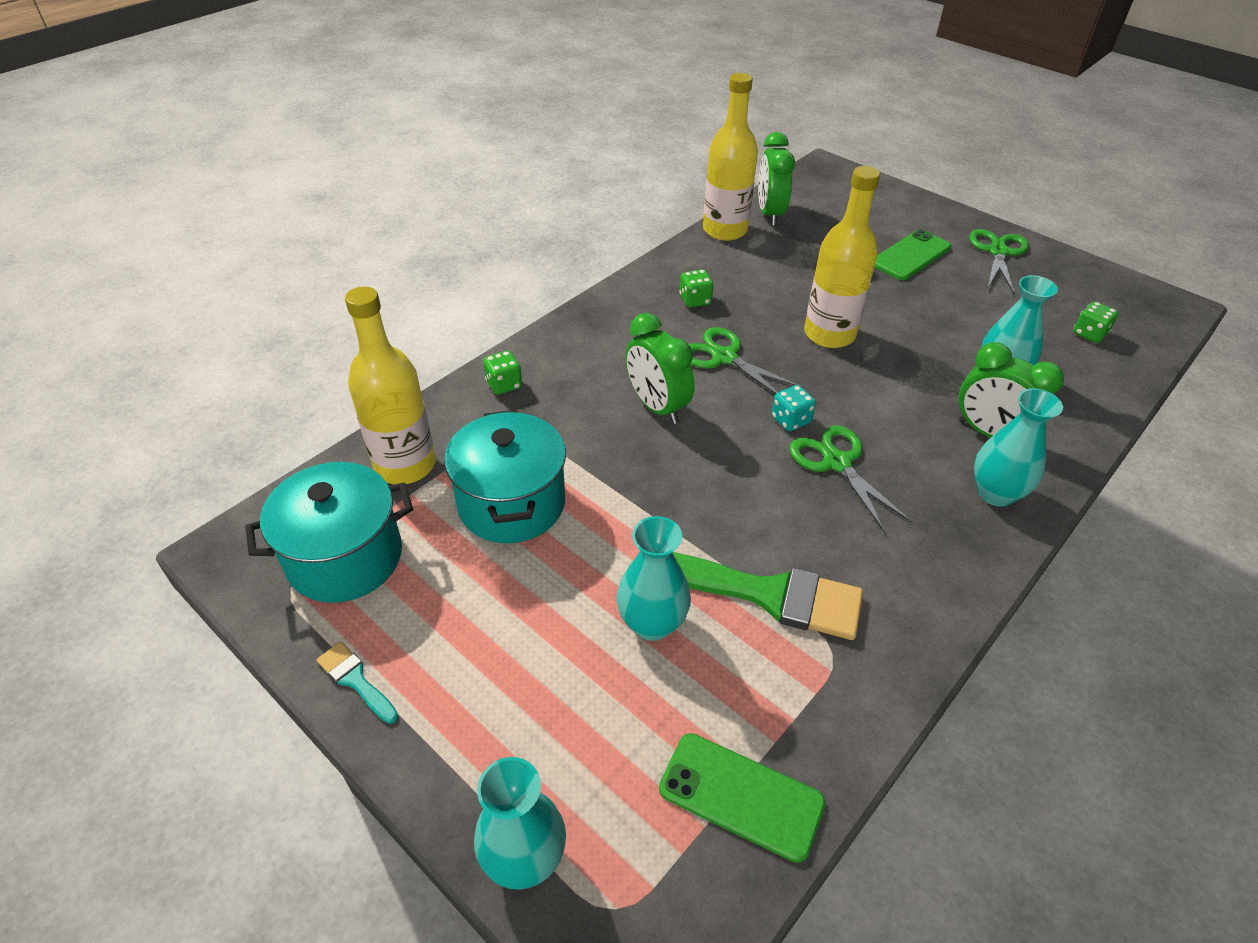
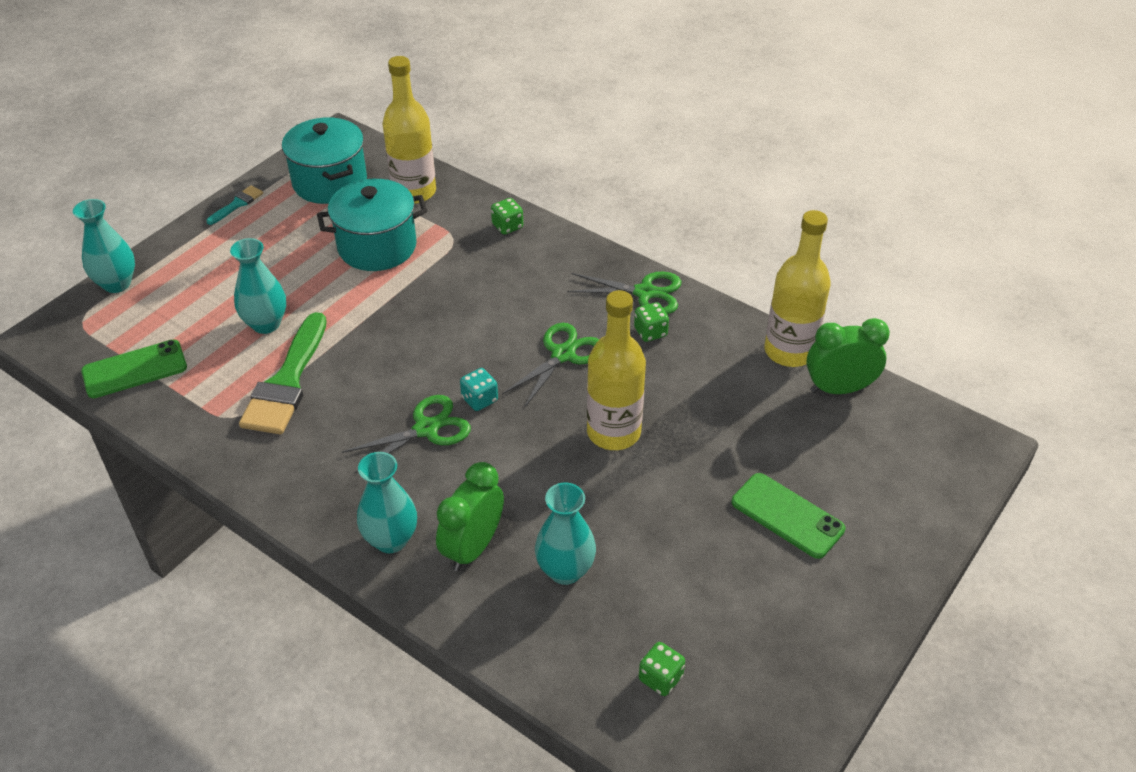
camera: 85 degrees right, 0 degrees up
(657, 407) = (489, 314): green clock -> none
(741, 796) = (135, 369): green phone -> green phone turned 45 degrees clockwise
(998, 252) = (825, 610): green scissors -> green scissors (644, 292)

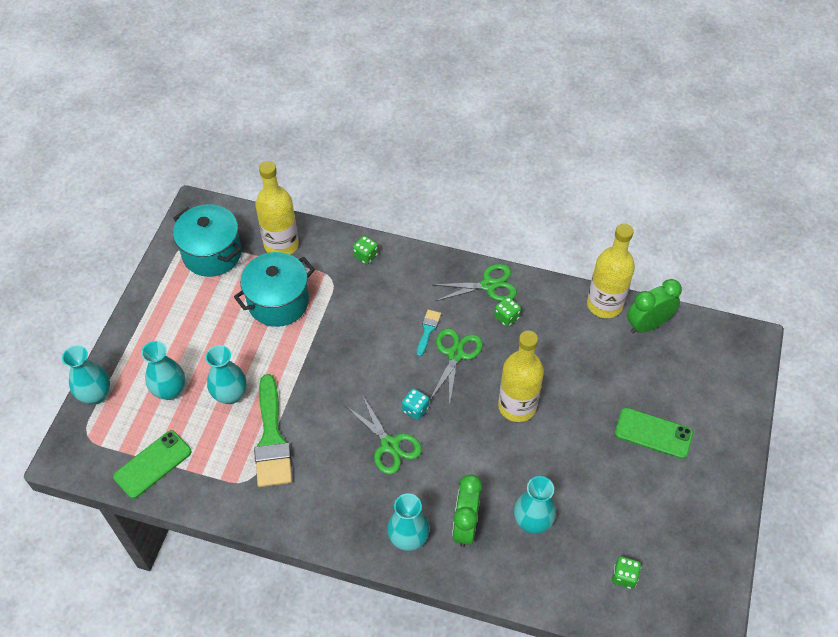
camera: 20 degrees left, 10 degrees up
(200, 301) = (170, 390): none -> turquoise vase
(237, 204) = (150, 295): turquoise brush -> turquoise brush (428, 330)
(426, 429) = (390, 445): green scissors -> green scissors turned 105 degrees clockwise

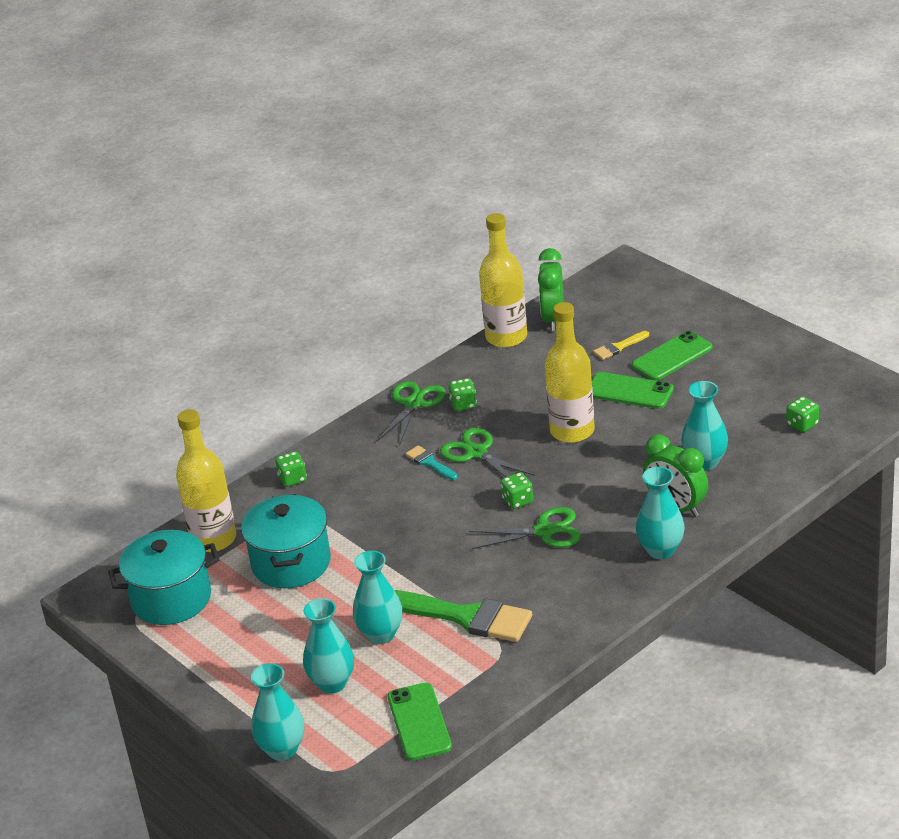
camera: 55 degrees left, 20 degrees down
(415, 409) = (517, 501): turquoise dice -> green dice
(589, 423) = (629, 391): none -> green phone
(641, 388) = (619, 347): none -> yellow brush

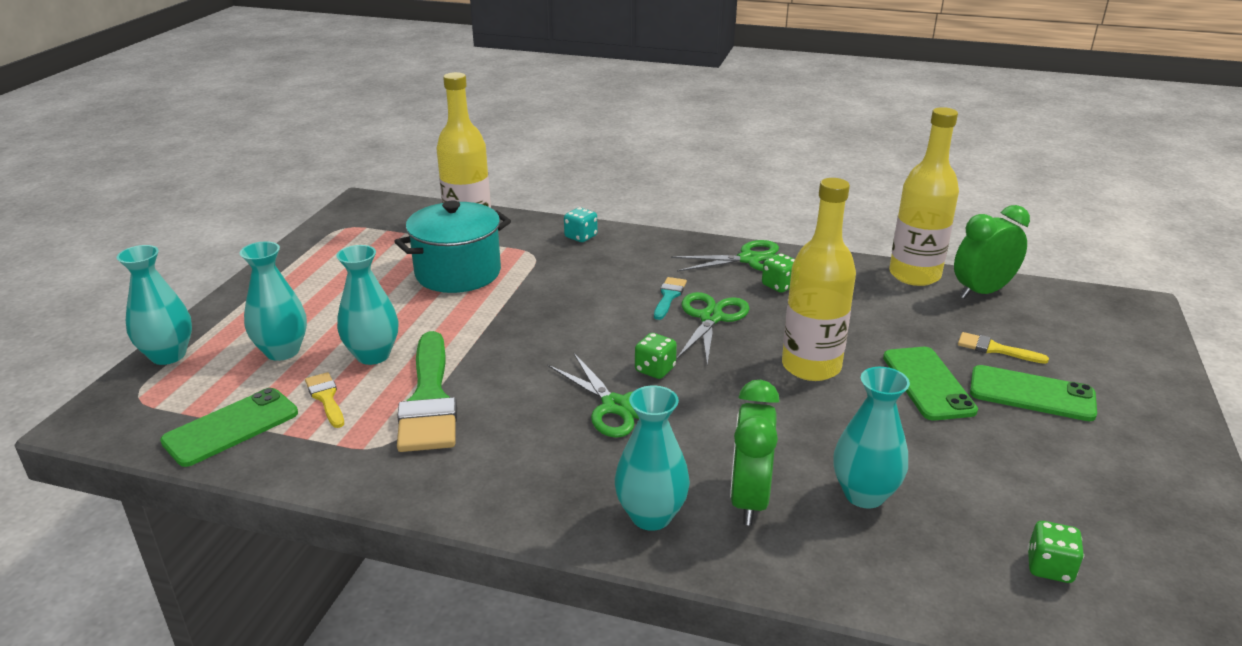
camera: 55 degrees right, 5 degrees down
(171, 599) = (375, 235): turquoise pot -> none
(292, 479) = (581, 237): green dice -> turquoise dice
(420, 668) = (326, 398): none -> yellow brush

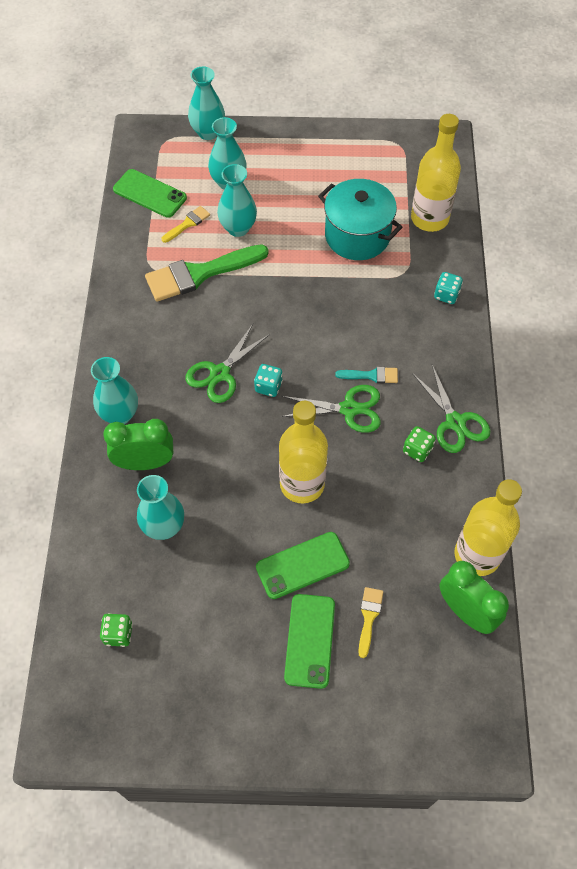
camera: 75 degrees right, 30 degrees up
(655, 369) = (268, 386): green dice -> turquoise dice

